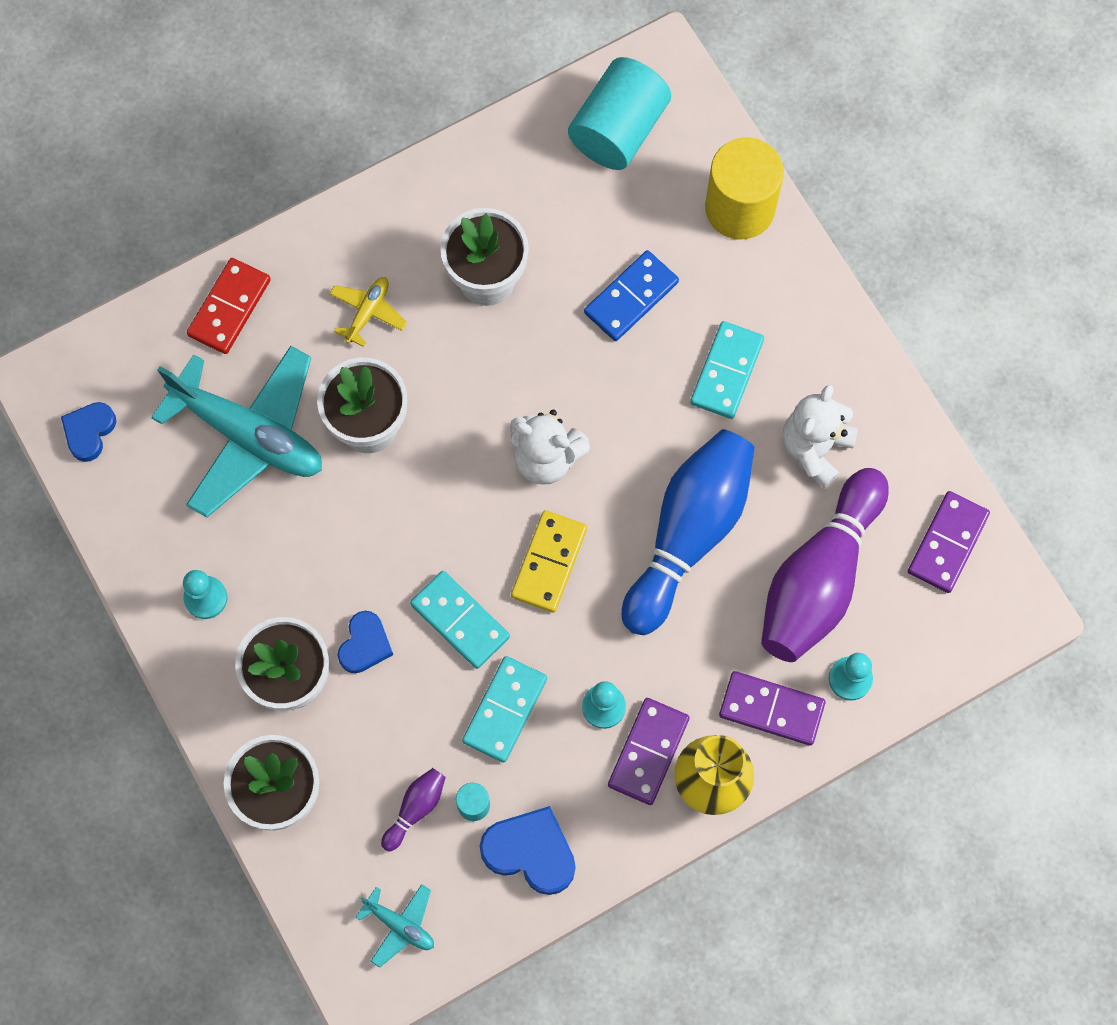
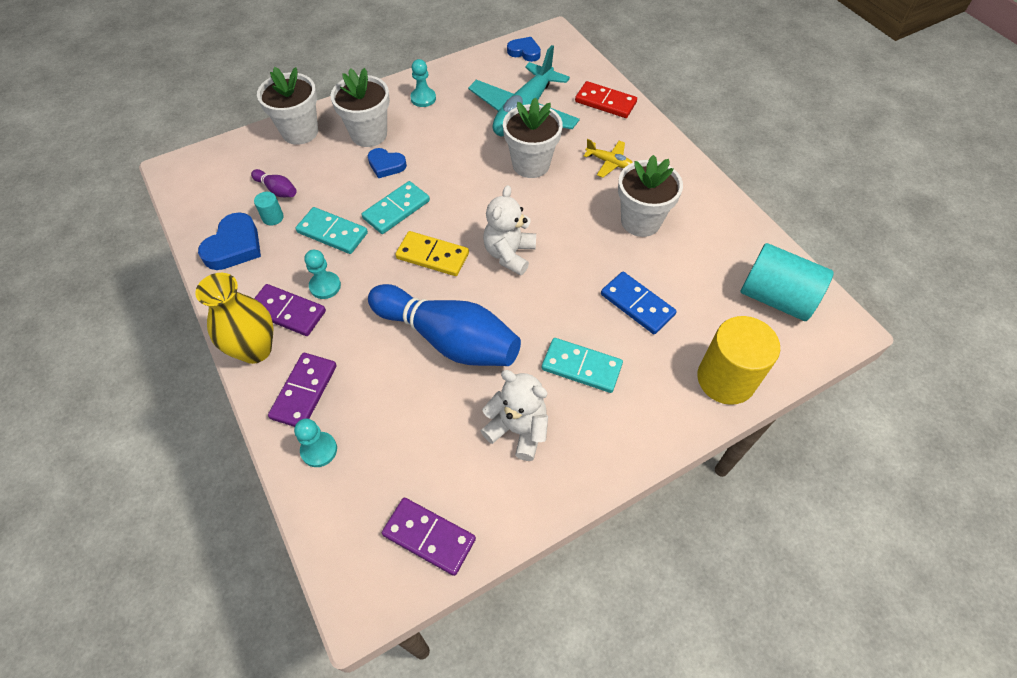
camera: 90 degrees right, 15 degrees down
(400, 925) = (207, 184): turquoise plane -> none
(819, 578) = (406, 429): purple bowling pin -> none

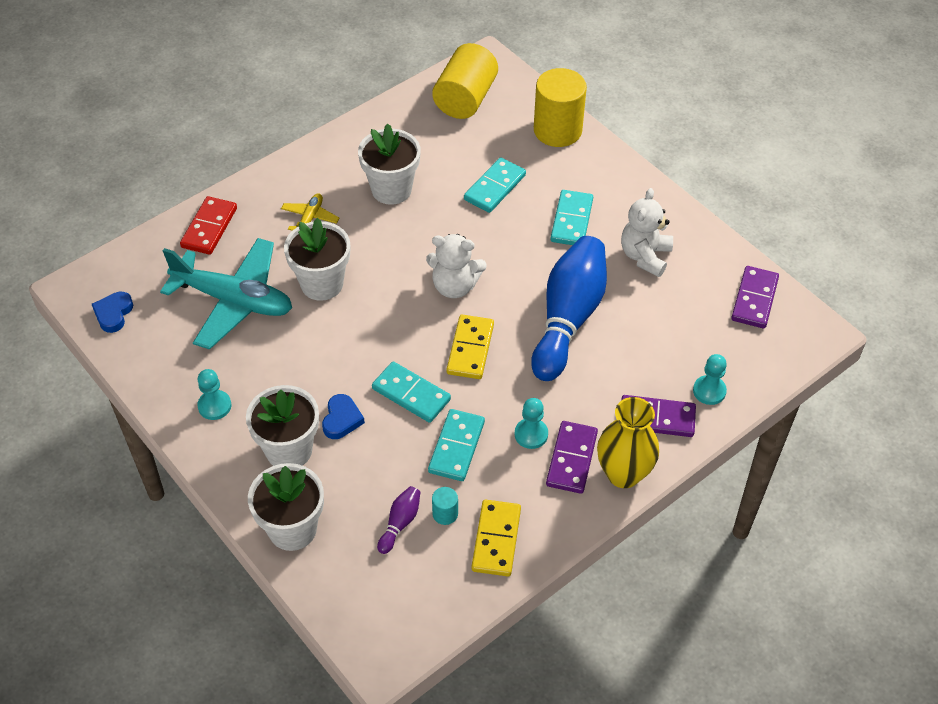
camera: 100 degrees left, 5 degrees down
(234, 246) = (496, 539): blue heart -> yellow domino
(637, 305) = (495, 187): blue domino -> turquoise domino
(776, 298) = (465, 99): turquoise cylinder -> yellow cylinder

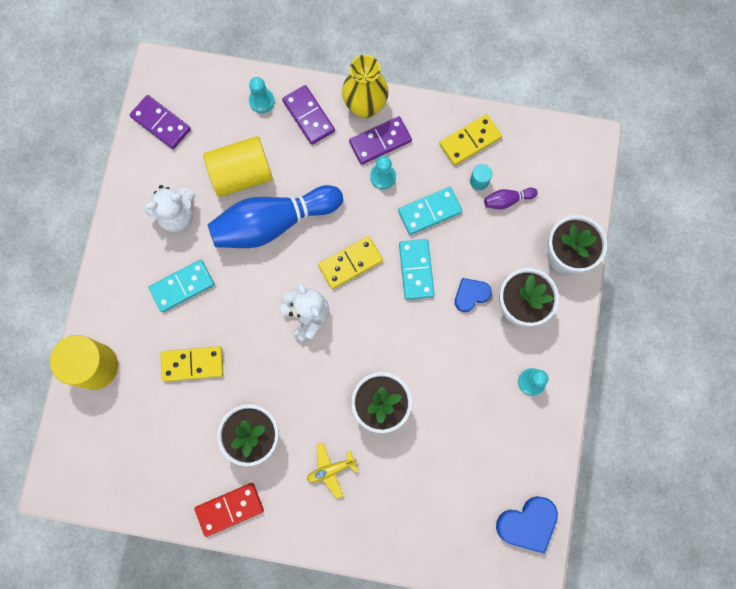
camera: 130 degrees left, 25 degrees up
(113, 314) = (527, 524): blue heart -> blue heart, size x1.53
(209, 228) = (401, 535): red domino -> red domino (230, 509)
(234, 301) = (445, 451): turquoise plane -> none
(465, 99) = (113, 464): yellow cylinder -> yellow cylinder (241, 174)
(495, 187) = (192, 364): turquoise domino -> yellow domino
(754, 299) = (161, 123): purple domino -> purple domino turned 60 degrees clockwise

